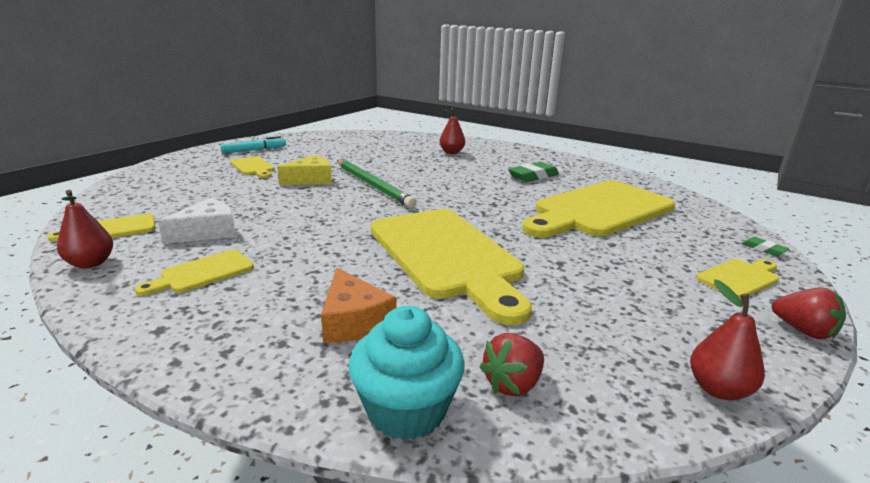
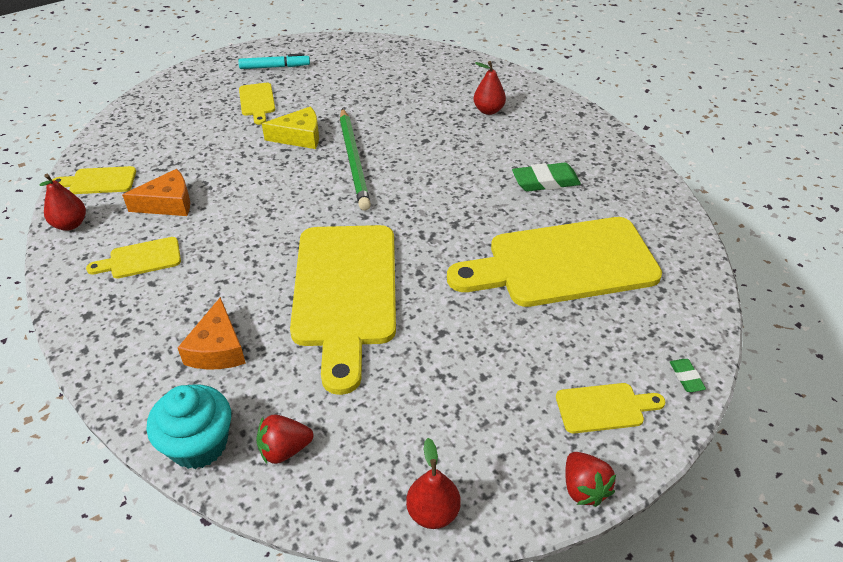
camera: 25 degrees right, 20 degrees up
(207, 232) = (168, 203): white cheese -> orange cheese

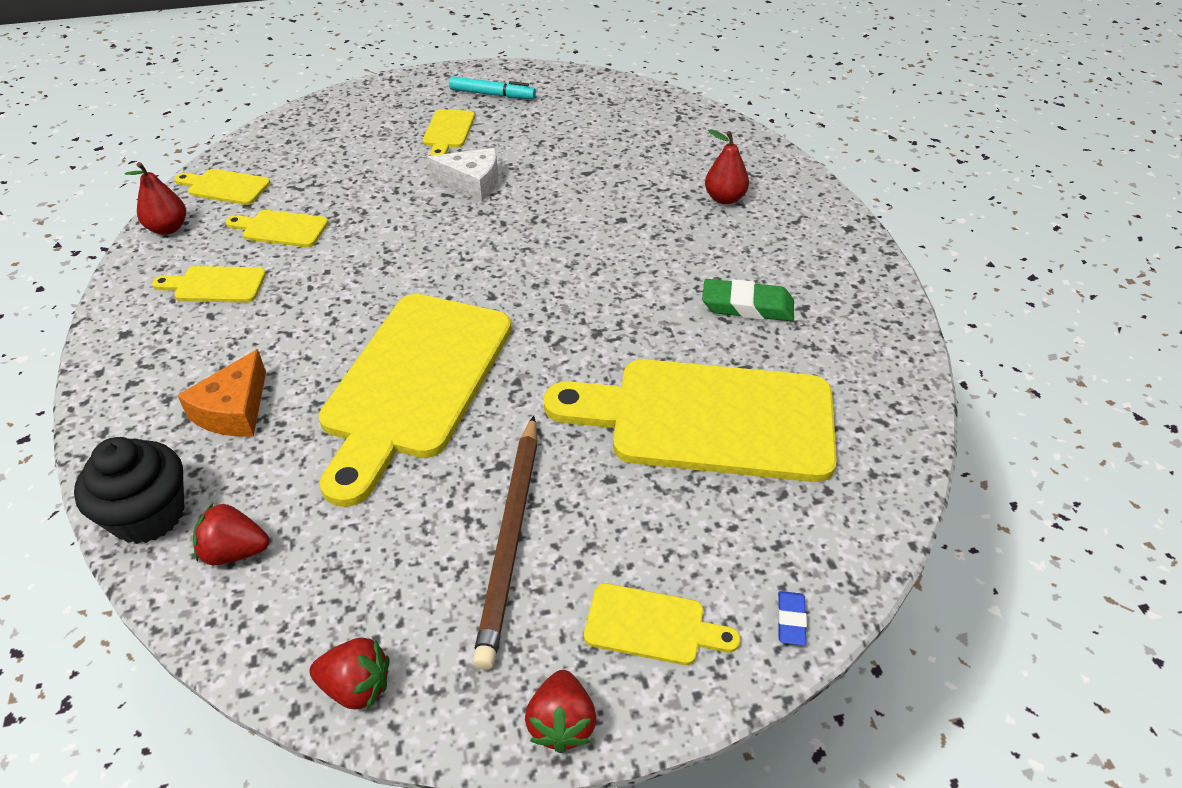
camera: 20 degrees right, 0 degrees up
(168, 203) = (281, 229): orange cheese -> yellow cutting board
(199, 444) = (148, 515): turquoise cupcake -> black cupcake
(299, 137) = (472, 183): yellow cheese -> white cheese
(354, 160) = (519, 225): green pencil -> none
(433, 512) = (356, 687): red pear -> red strawberry
(479, 380) = (511, 539): none -> brown pencil
(686, 377) = (791, 620): green eraser -> blue eraser

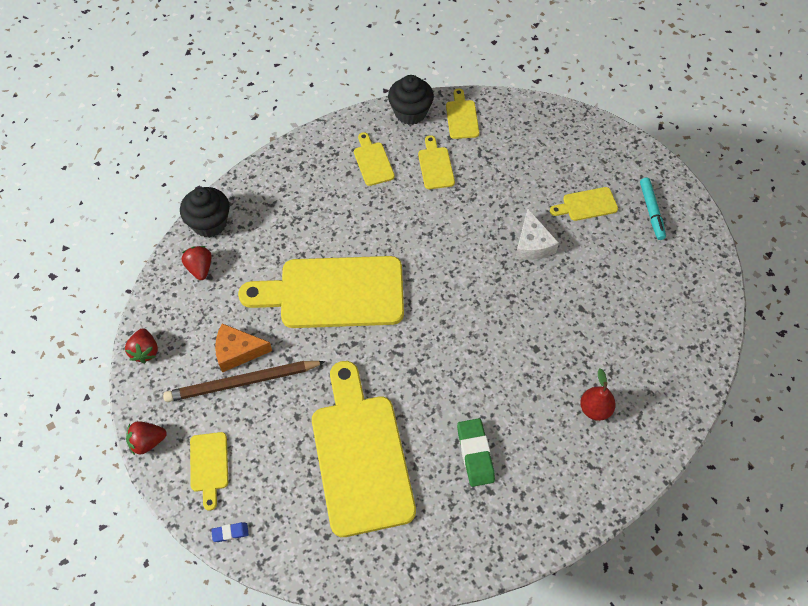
camera: 70 degrees right, 15 degrees up
(168, 228) = (410, 113): red pear -> black cupcake
(234, 410) = (284, 221): orange cheese -> orange cheese (238, 351)

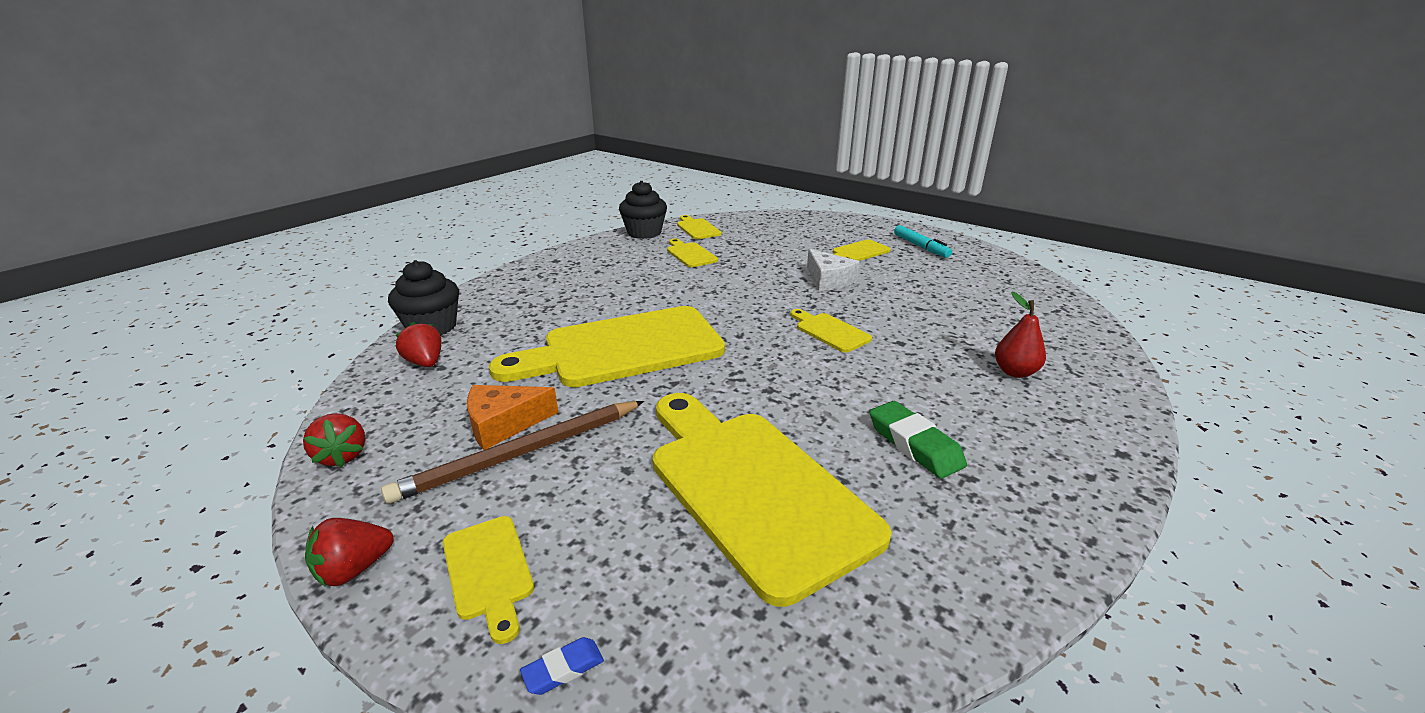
camera: 20 degrees left, 30 degrees down
(373, 161) = (621, 261): yellow cutting board -> yellow cutting board (829, 331)

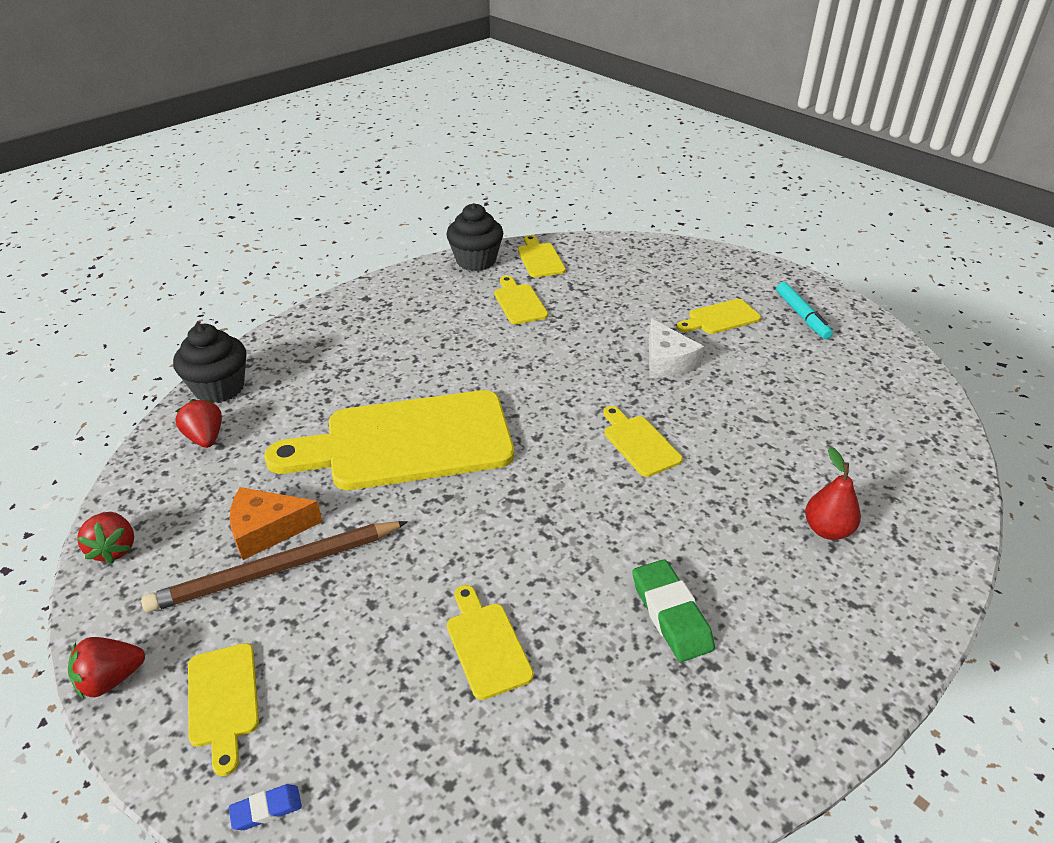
camera: 10 degrees right, 10 degrees up
(752, 488) = (486, 645): yellow cutting board -> yellow cutting board, size x0.43

